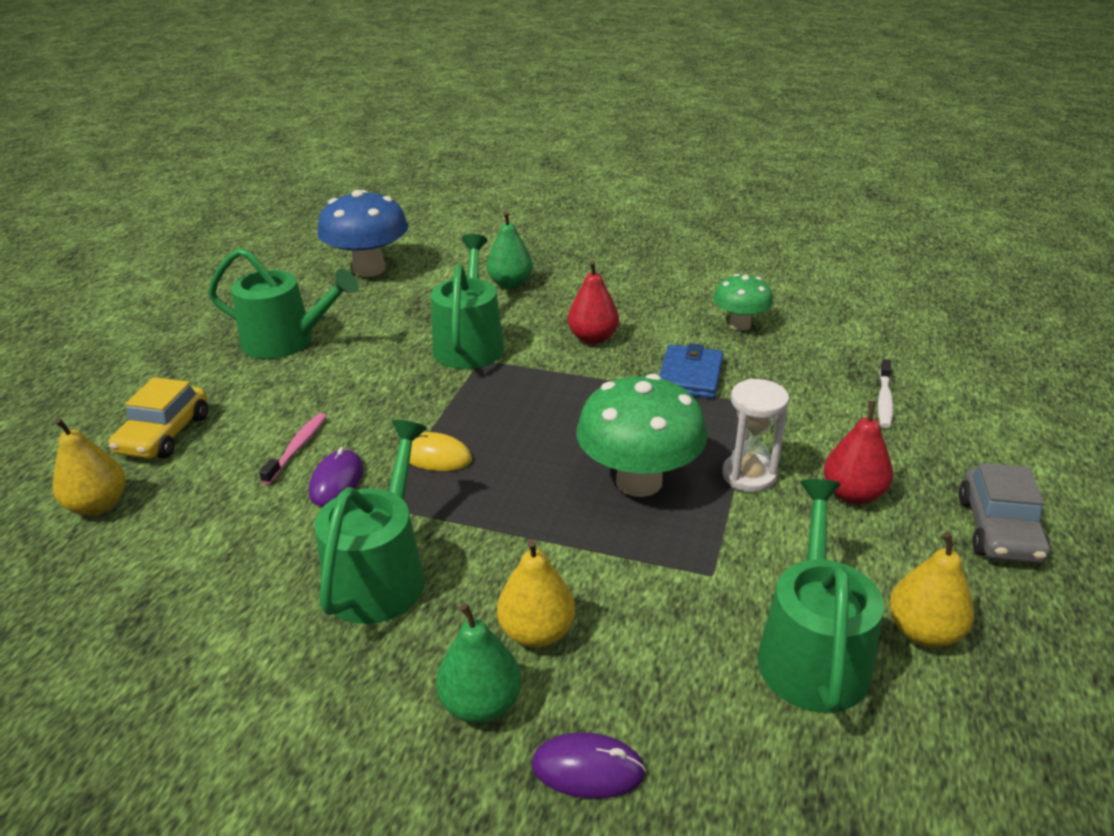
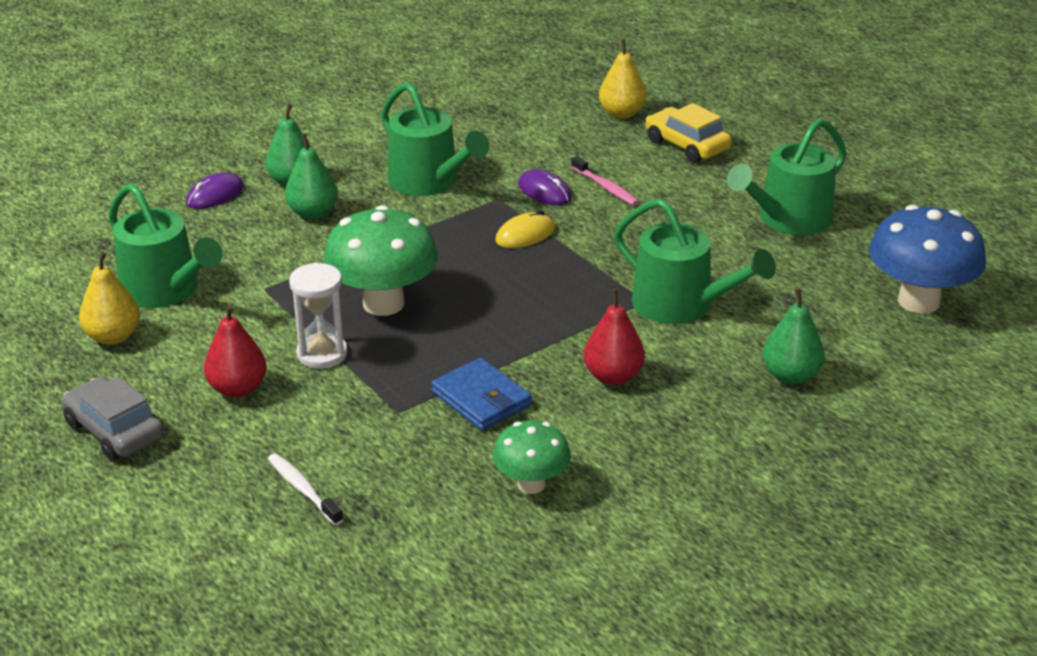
camera: 125 degrees right, 0 degrees up
(536, 632) = (313, 213): yellow pear -> green pear

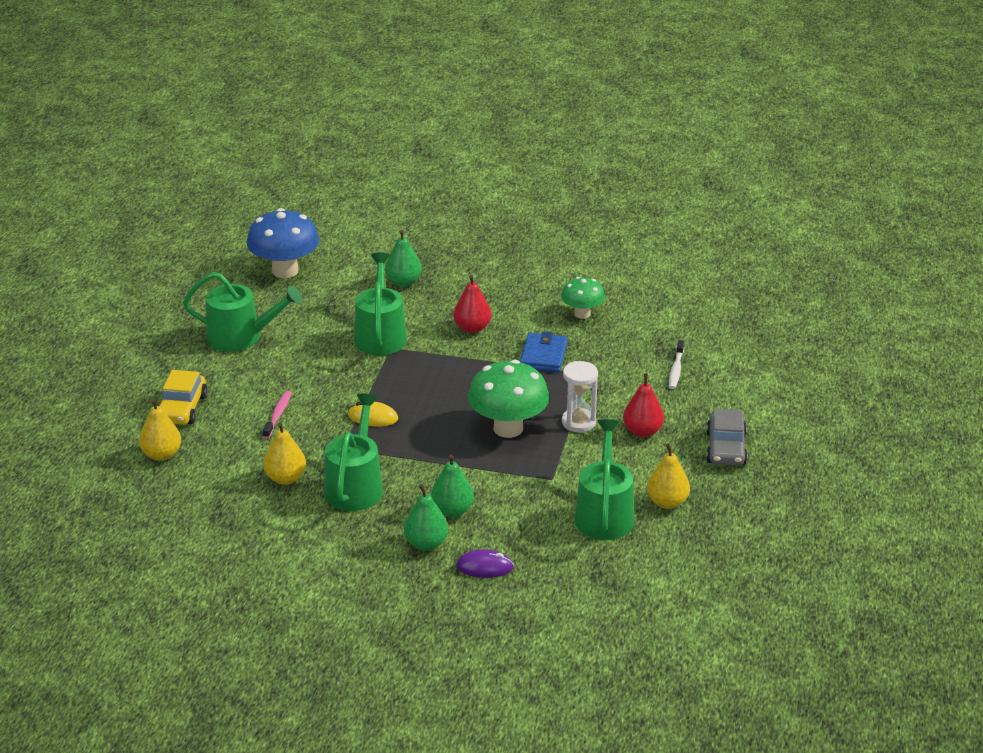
camera: 130 degrees left, 0 degrees up
(495, 154) = (285, 478): none -> yellow pear
(544, 191) = (311, 435): purple mouse -> none

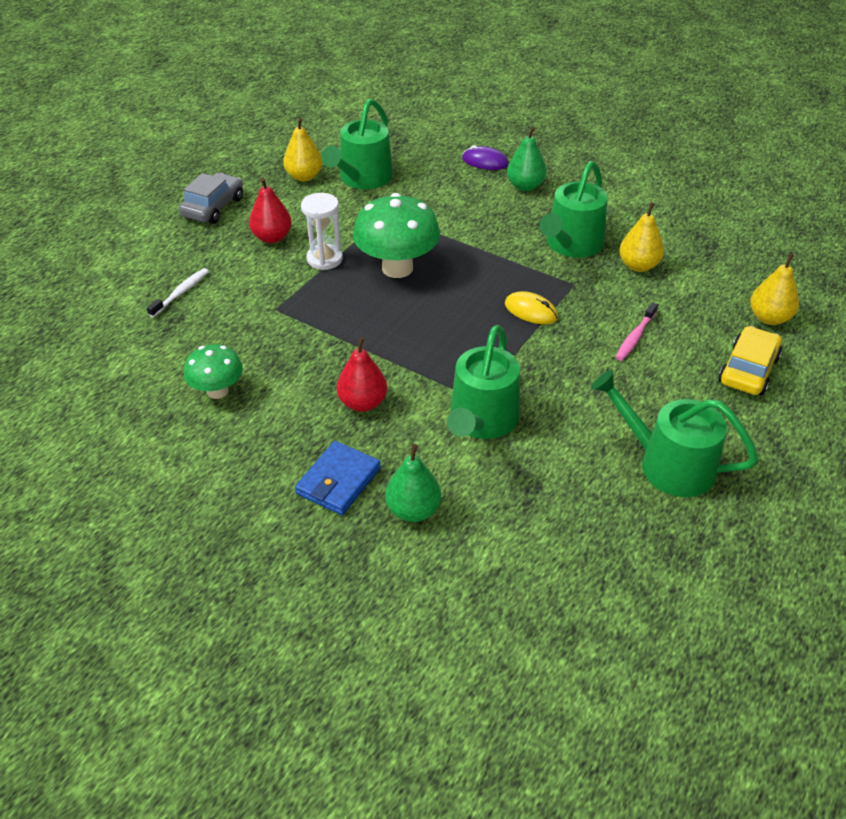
camera: 160 degrees left, 10 degrees up
(285, 271) = (584, 586): blue mushroom -> none
(452, 511) = (491, 206): green pear -> none
(543, 355) = (305, 343): blue wallet -> blue wallet (338, 481)

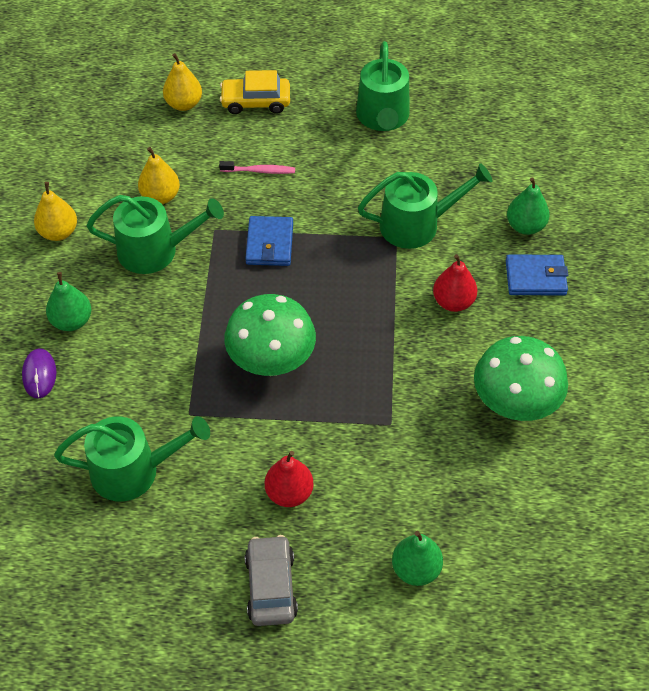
camera: 120 degrees left, 10 degrees up
(148, 273) = (416, 569): none -> green pear
(181, 293) = (423, 517): white toothbrush -> none
(213, 207) = (271, 586): grey car -> grey car turned 90 degrees clockwise
(217, 391) = (514, 404): green mushroom -> green mushroom, size x1.70
(304, 176) = (160, 531): yellow pear -> yellow pear (58, 232)
(324, 259) = (295, 427): white hourglass -> none
(531, 311) = (269, 244): yellow mouse -> blue wallet

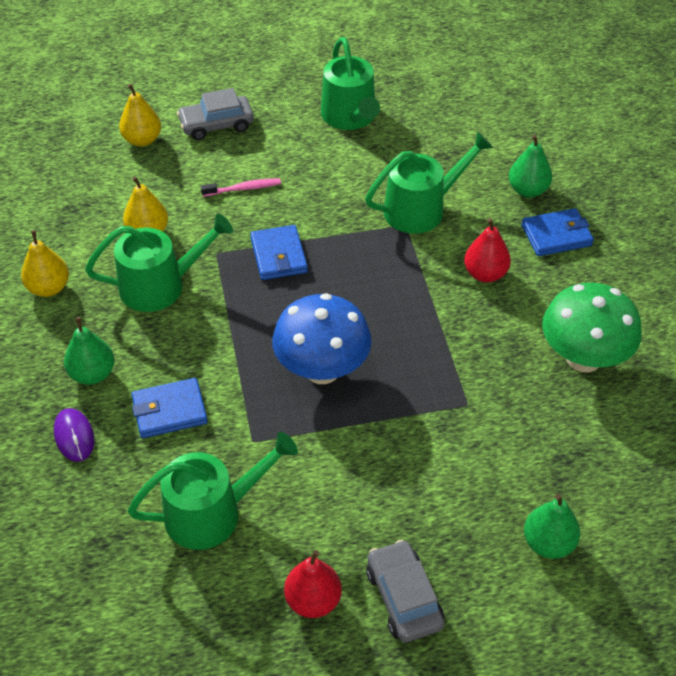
camera: 15 degrees left, 5 degrees down
(126, 370) = (169, 411): none -> blue wallet
(256, 101) = (216, 125): yellow car -> grey car
(271, 362) = (322, 370): green mushroom -> blue mushroom
(289, 493) = (388, 497): red pear -> red pear (313, 601)

